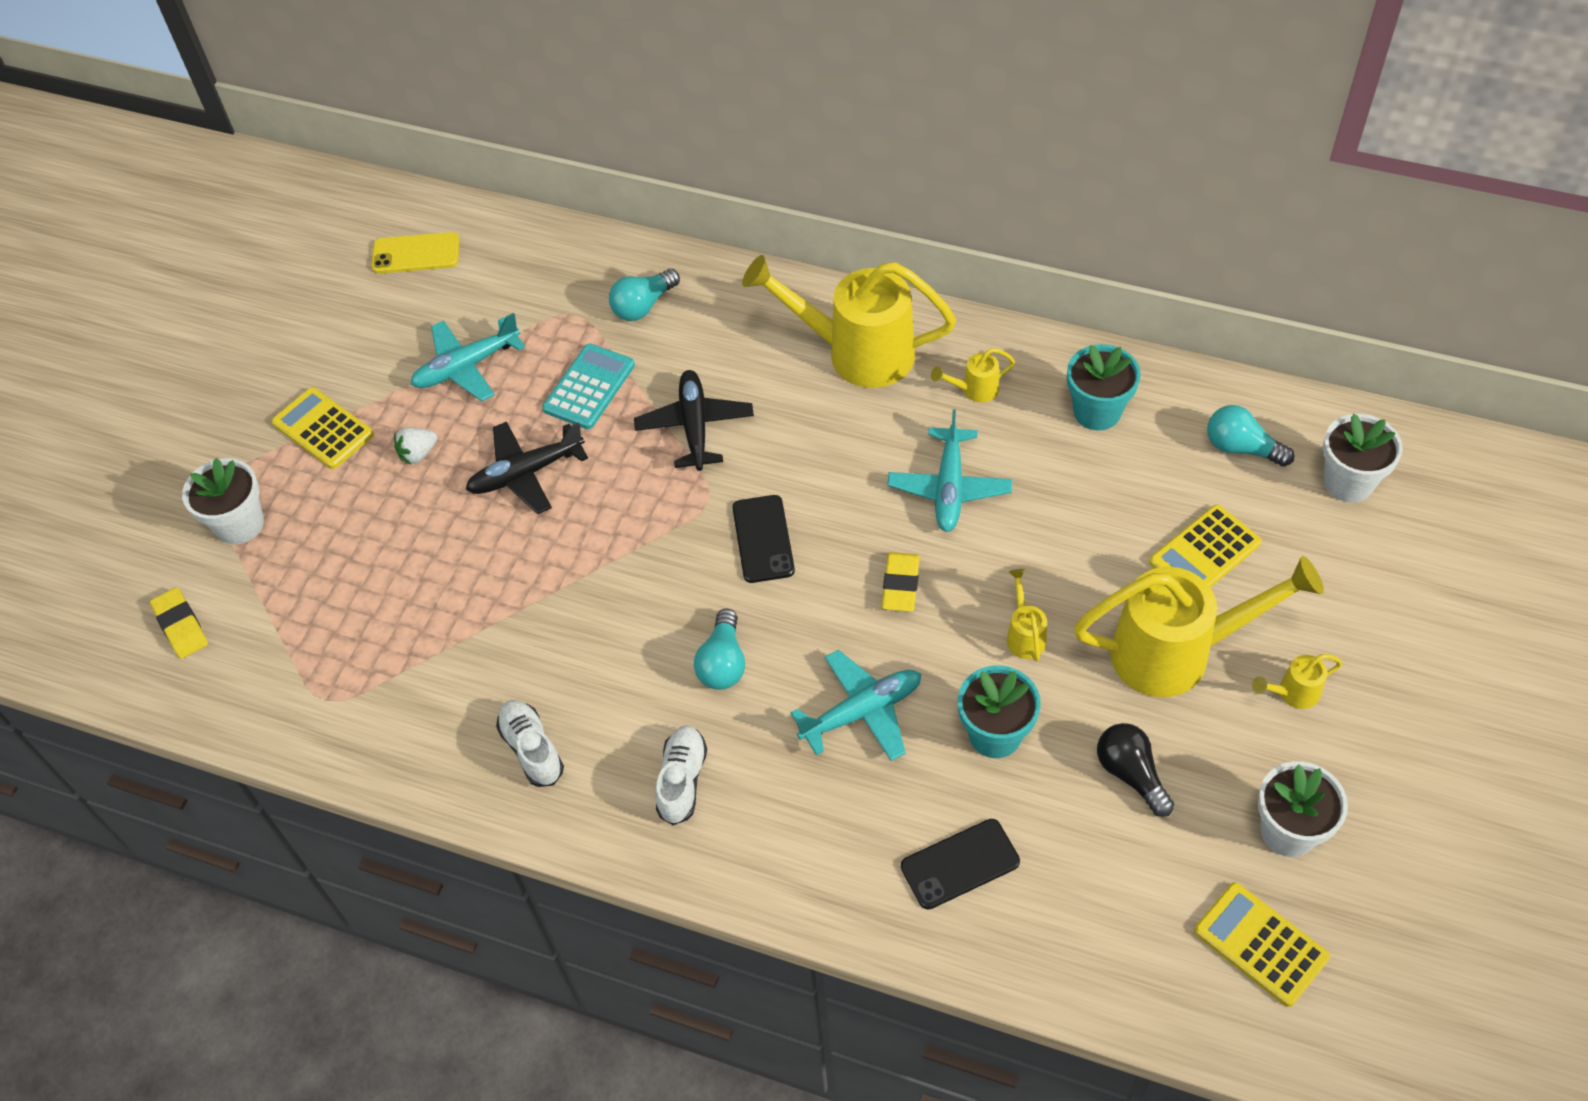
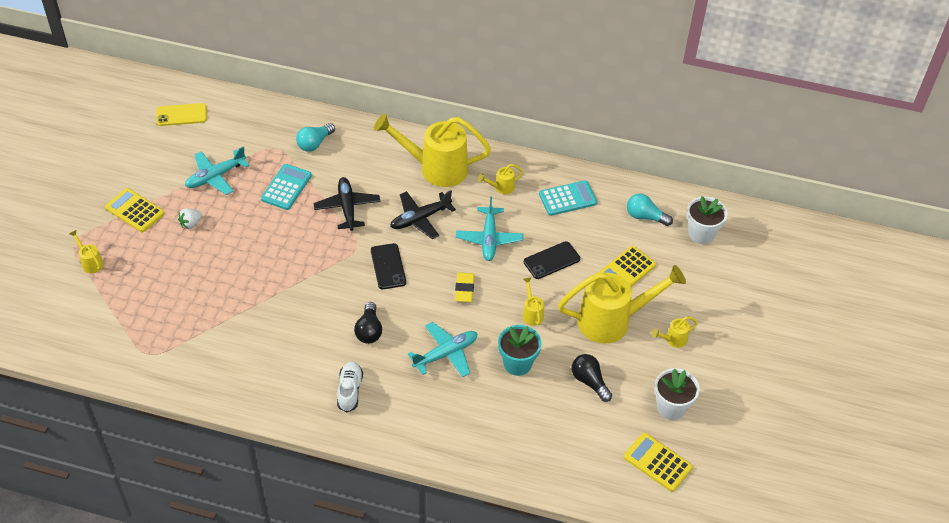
camera: 10 degrees left, 5 degrees down
(181, 626) = (61, 317): yellow eraser -> none
(240, 524) = (90, 262): white flower pot -> yellow watering can
(526, 473) = (253, 233): black plane -> black plane (420, 219)
(532, 749) = (266, 377): white shoe -> none
(723, 662) = (369, 330): turquoise light bulb -> black light bulb
(960, 864) = (501, 428): black phone -> black phone (551, 260)
(1097, 411) = (568, 198): turquoise flower pot -> turquoise calculator

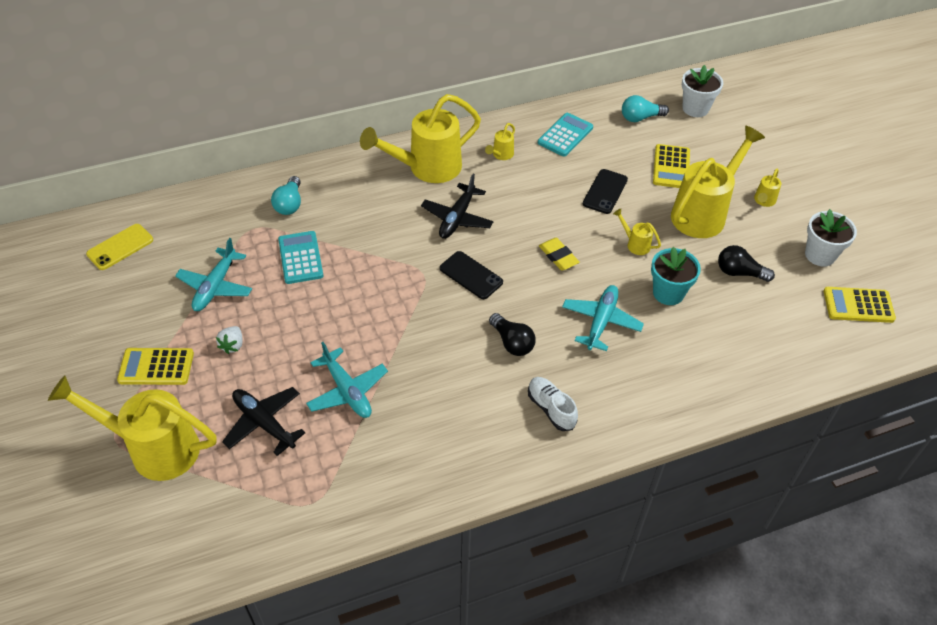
camera: 35 degrees left, 0 degrees up
(90, 262) = (154, 448): yellow watering can -> yellow watering can, size x2.40
(347, 207) = (379, 244): black plane -> black plane (264, 423)
(489, 239) = (535, 202): turquoise plane -> turquoise plane (347, 391)

